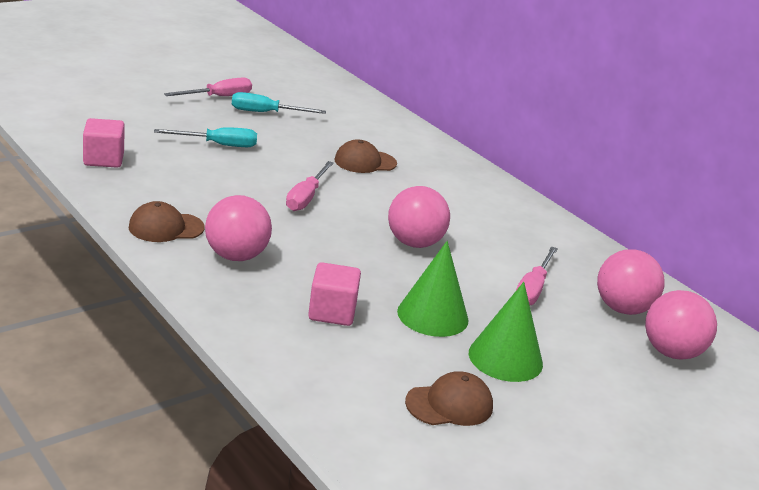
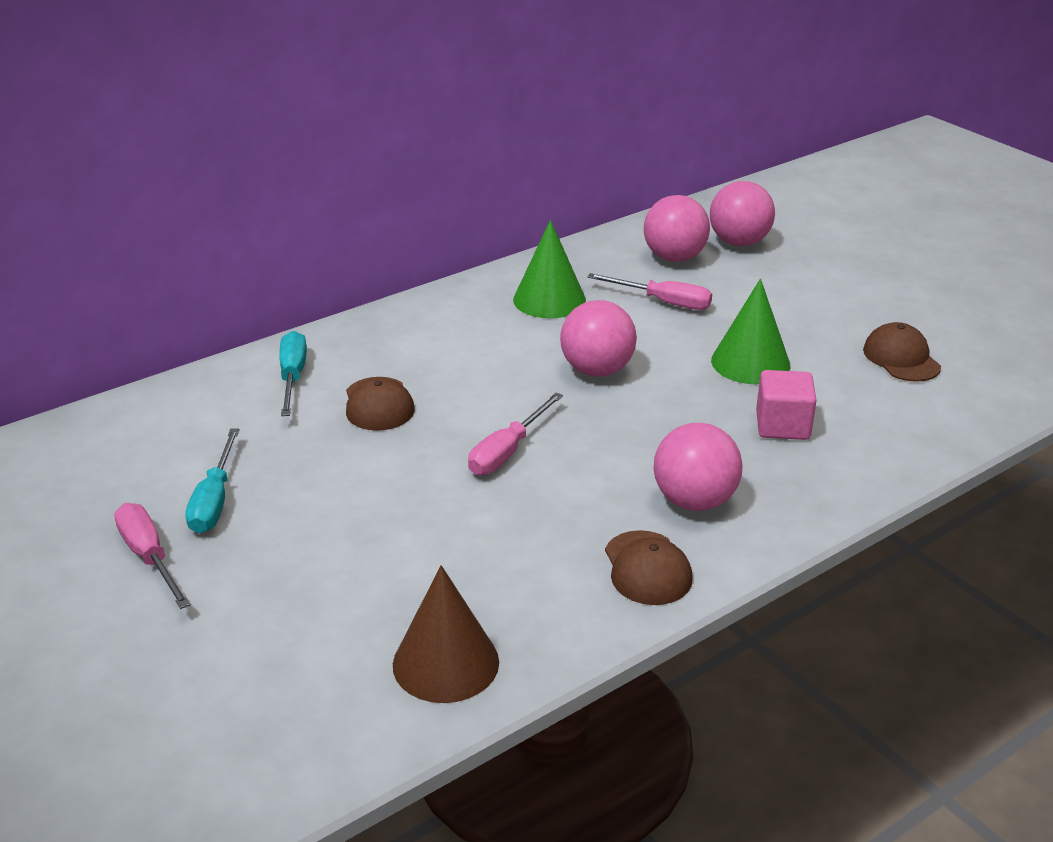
camera: 85 degrees left, 5 degrees up
(103, 159) = (445, 663): pink cube -> brown cone
(218, 145) = (355, 542): turquoise screwdriver -> turquoise screwdriver (293, 377)
(306, 197) = (507, 451): pink screwdriver -> pink screwdriver turned 105 degrees clockwise
(505, 358) = (804, 325): green cone -> green cone (549, 300)

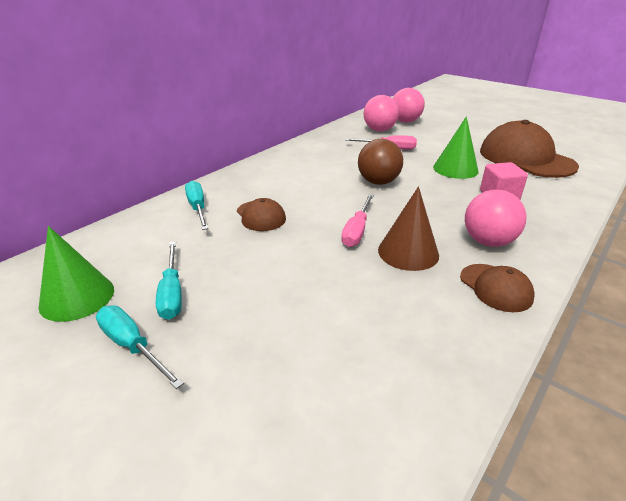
camera: 15 degrees left, 0 degrees up
(149, 557) = (132, 346): pink screwdriver -> turquoise screwdriver
(445, 663) = (412, 389): brown cone -> brown cone (408, 252)
(549, 300) = (328, 153): green cone -> green cone (77, 297)
(597, 370) = (378, 182): pink ball -> brown ball
(901, 358) = (526, 158): brown cap -> brown cap, size x2.05

